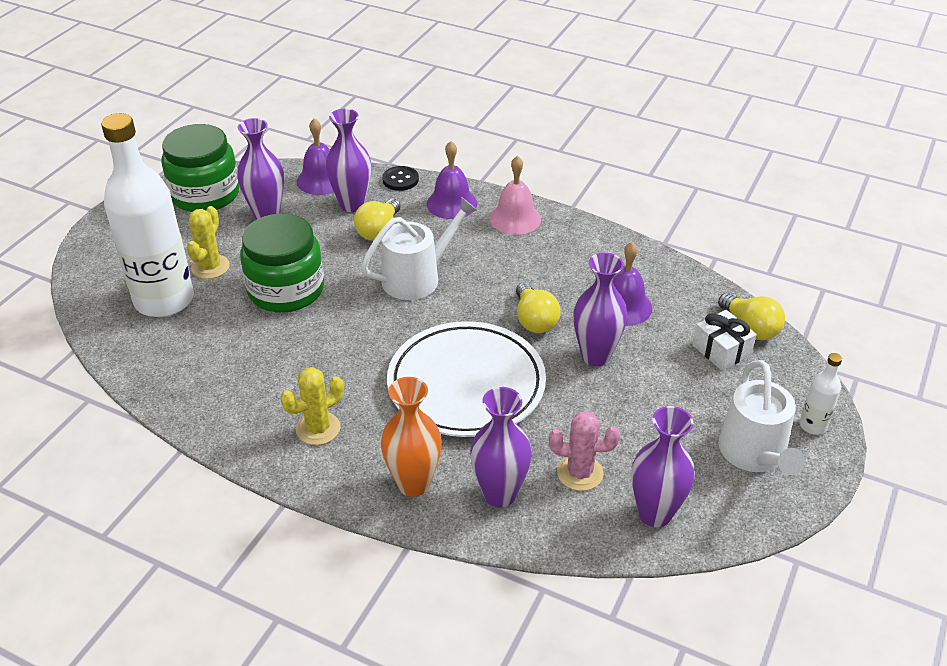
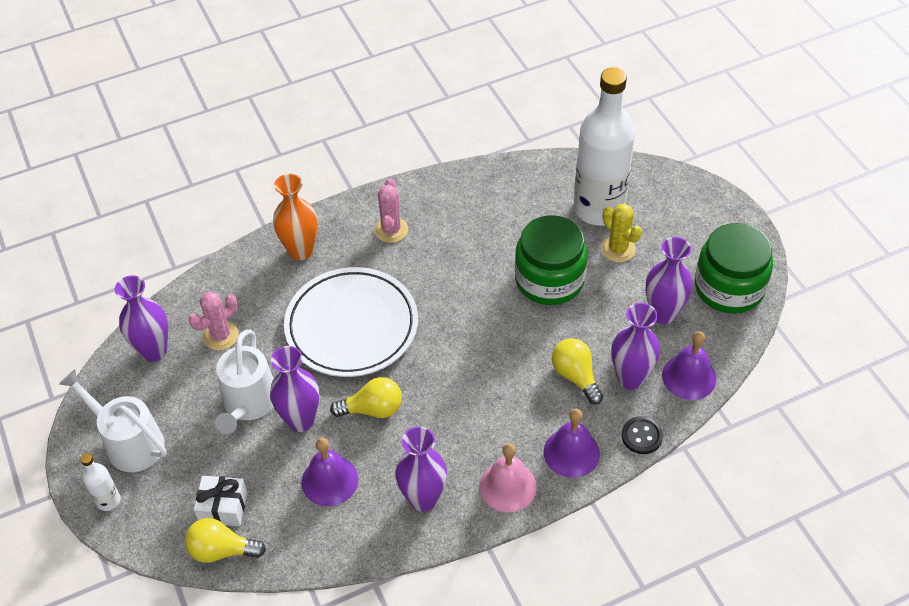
camera: 130 degrees right, 10 degrees up
(318, 428) = (391, 230): yellow cactus -> pink cactus
(417, 278) = (491, 366): white watering can -> white watering can (248, 403)
(499, 494) = (250, 286): purple vase -> purple vase (423, 499)
(534, 320) = (373, 409): yellow light bulb -> yellow light bulb turned 150 degrees clockwise

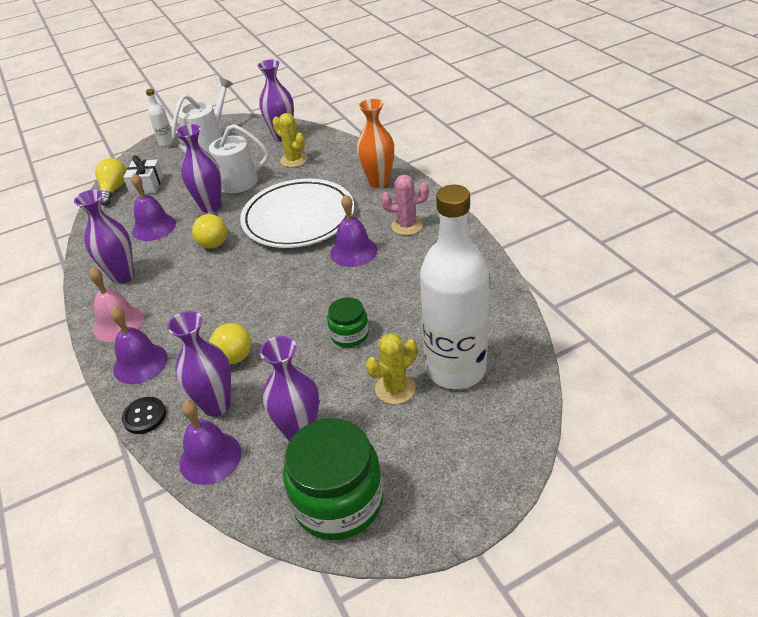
camera: 90 degrees right, 10 degrees down
(220, 336) = (294, 160): pink cactus -> yellow cactus
(425, 275) = (353, 251): none -> purple bell
(549, 279) = (349, 334): green jar -> green jar, size x0.53

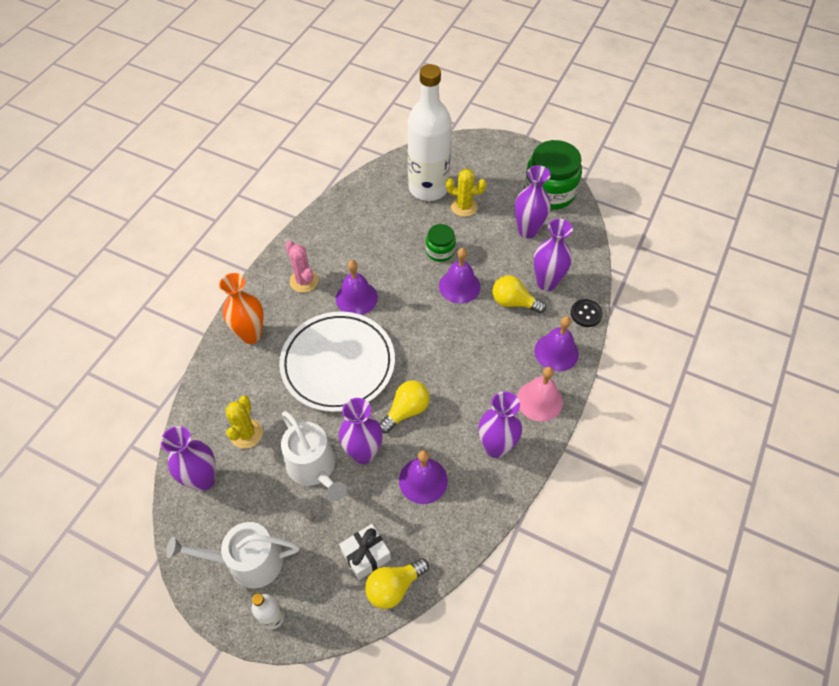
camera: 130 degrees left, 15 degrees up
(210, 457) = (578, 260): purple bell -> purple bell (459, 286)

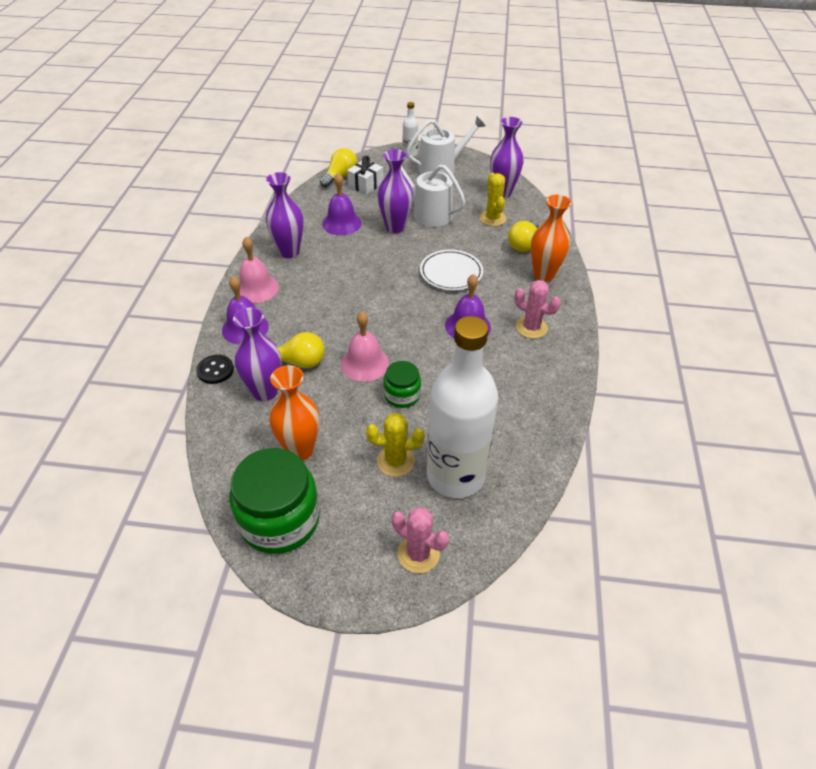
camera: 160 degrees right, 10 degrees down
(338, 364) = (451, 273): white plate -> white plate, size x0.58
(406, 411) = (374, 257): yellow light bulb -> yellow light bulb (523, 244)
(459, 286) = (364, 363): purple bell -> pink bell
(470, 155) = (418, 554): none -> pink cactus
(527, 231) = (300, 450): purple vase -> orange vase

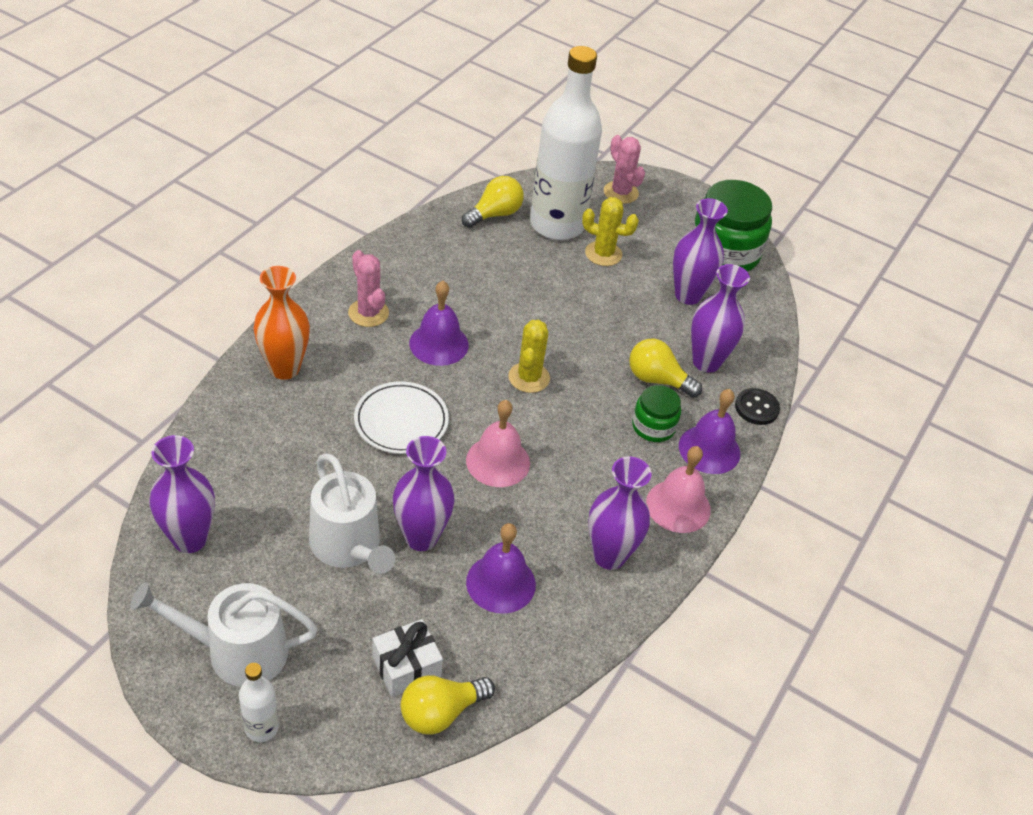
camera: 160 degrees left, 0 degrees up
(300, 450) = (688, 295): orange vase -> purple vase
(364, 363) = (584, 349): pink bell -> pink bell (498, 461)
(402, 395) = (563, 303): green jar -> green jar (653, 426)
(492, 218) = (259, 490): yellow cactus -> yellow cactus (529, 378)
(523, 244) = (262, 424): yellow light bulb -> yellow light bulb (494, 214)

